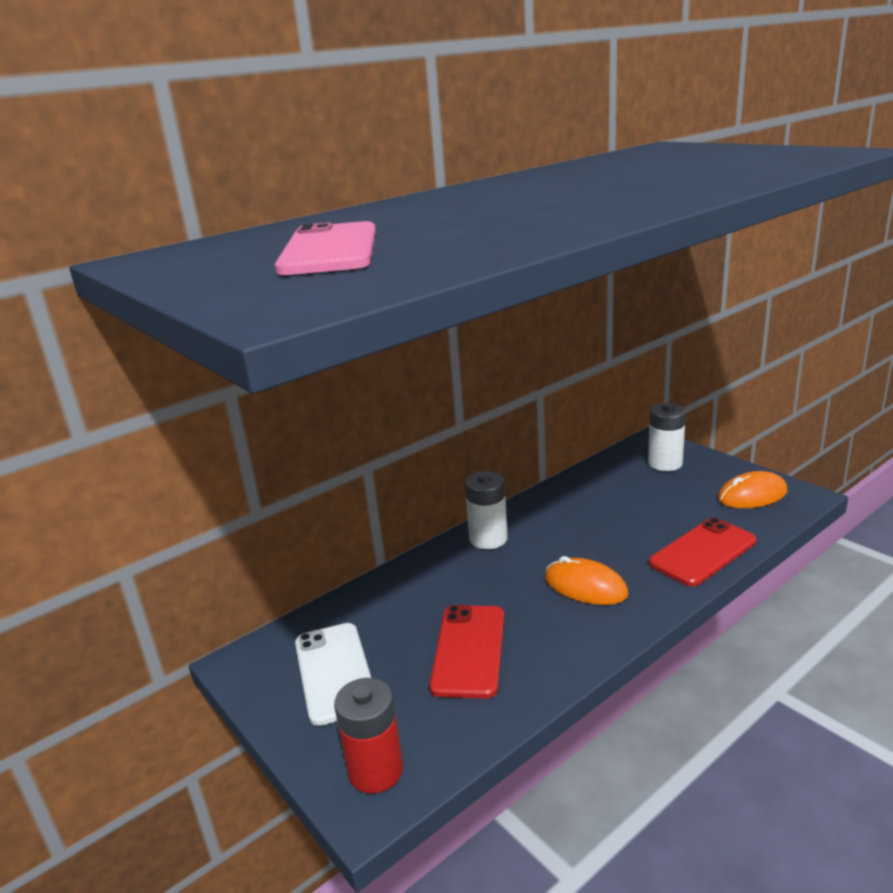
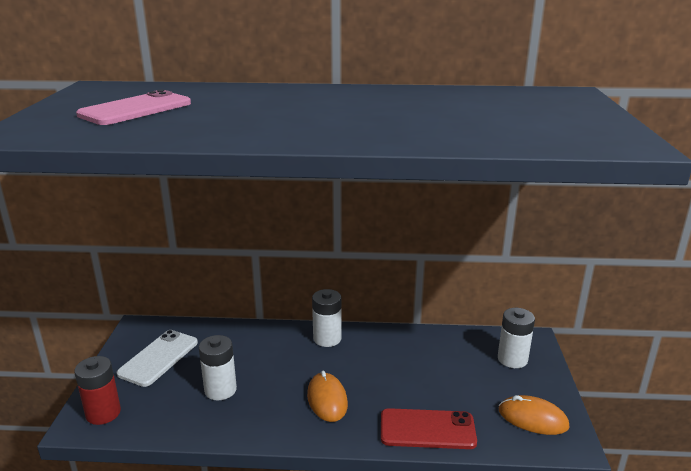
camera: 40 degrees right, 0 degrees up
(469, 650) = (220, 390): red phone -> white battery

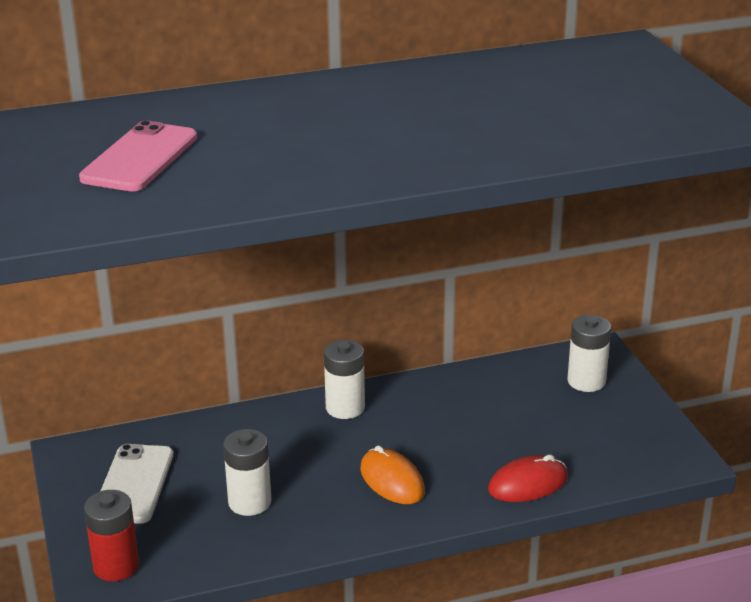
camera: 20 degrees left, 5 degrees up
(427, 429) = (528, 484): red phone -> red mouse
(533, 418) = (637, 443): orange mouse -> none

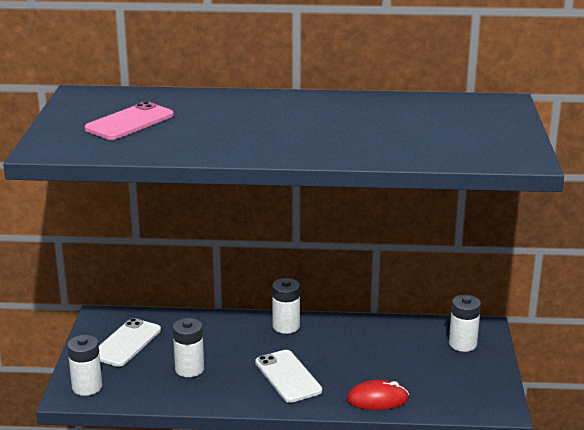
camera: 20 degrees right, 5 degrees down
(116, 566) = (87, 387): red battery -> white battery
(392, 480) = (288, 376): orange mouse -> white phone

